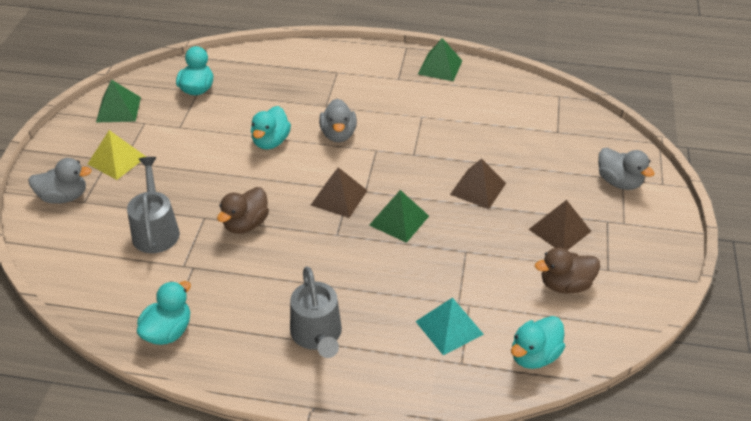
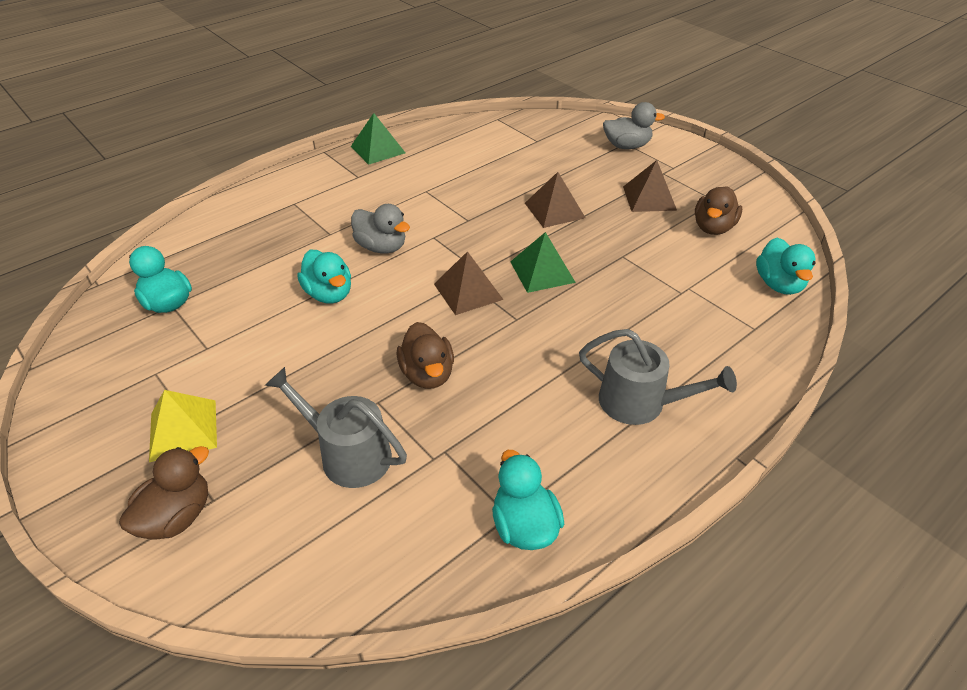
camera: 50 degrees left, 0 degrees up
(64, 197) = (177, 517): grey duck -> brown duck
(118, 109) = (96, 384): green pyramid -> none
(449, 327) = (706, 313): turquoise pyramid -> none

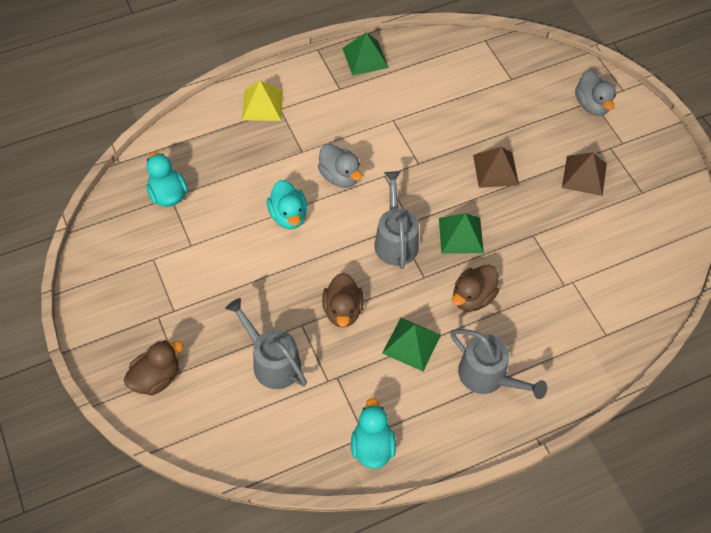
camera: 15 degrees right, 15 degrees up
(183, 430) = (167, 312): yellow pyramid -> yellow pyramid (262, 105)
(468, 291) = (395, 240): brown pyramid -> grey watering can
(529, 390) = (411, 344): none -> green pyramid
(627, 146) = (592, 105): grey duck -> grey duck turned 60 degrees clockwise
(713, 228) = (624, 223): brown duck -> brown duck (472, 297)
(779, 284) = (649, 297): turquoise duck -> none

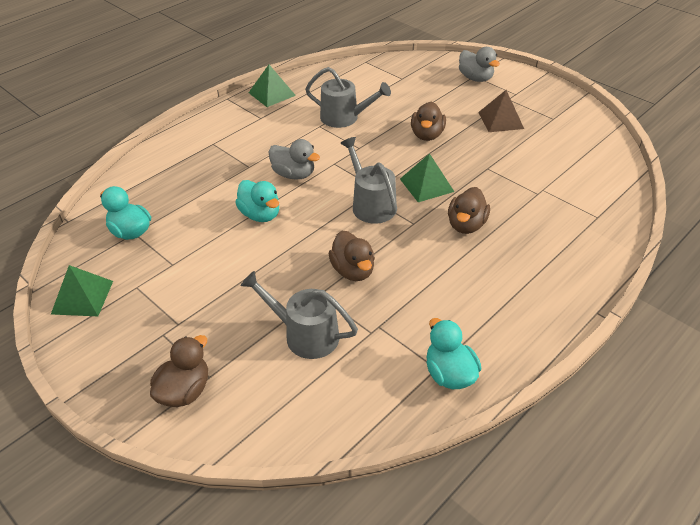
camera: 20 degrees left, 15 degrees down
(262, 105) = (195, 145): yellow pyramid -> none
(411, 344) = (434, 276): green pyramid -> green pyramid (82, 297)
(487, 376) = (520, 279): grey watering can -> grey watering can (344, 118)
(495, 170) = (427, 135): brown pyramid -> brown duck

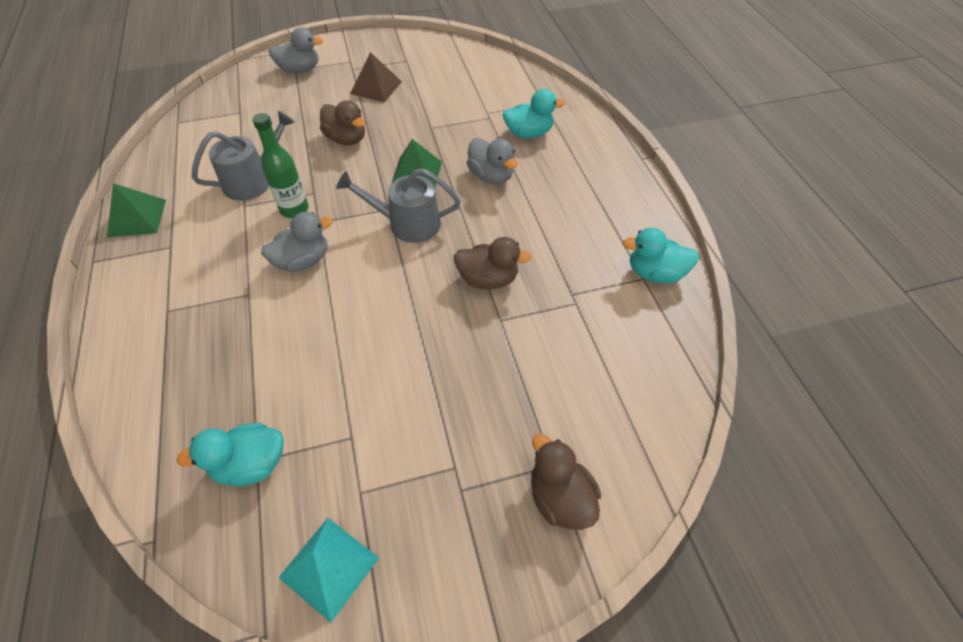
camera: 60 degrees left, 10 degrees up
(82, 297) = (329, 567): green pyramid -> turquoise pyramid
(260, 215) = (341, 318): turquoise duck -> turquoise duck (528, 133)
(305, 335) = (547, 354): grey watering can -> none
(335, 148) = (294, 209): none -> green bottle
(466, 225) = (491, 176): brown duck -> grey duck

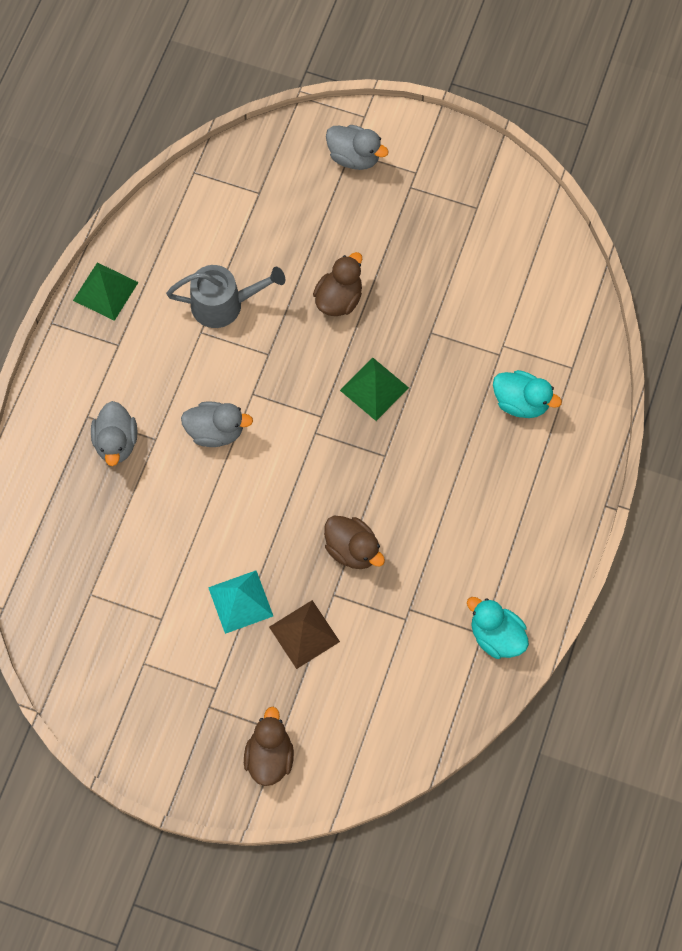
camera: 35 degrees right, 15 degrees up
(251, 464) = (85, 594): turquoise duck -> none
(294, 209) = (240, 365): green bottle -> none
(329, 567) = (97, 699): turquoise pyramid -> turquoise pyramid (240, 601)
(346, 139) = (339, 299): brown duck -> brown duck turned 135 degrees counterclockwise
(376, 87) = (416, 235): brown pyramid -> brown pyramid (304, 634)
(407, 224) = (327, 445): grey watering can -> none
(491, 176) = (441, 436): grey duck -> grey duck (116, 442)

